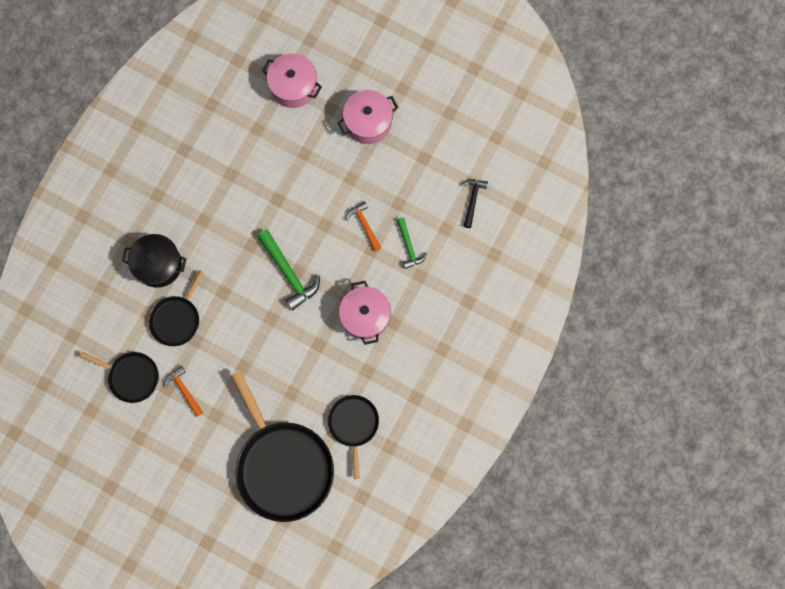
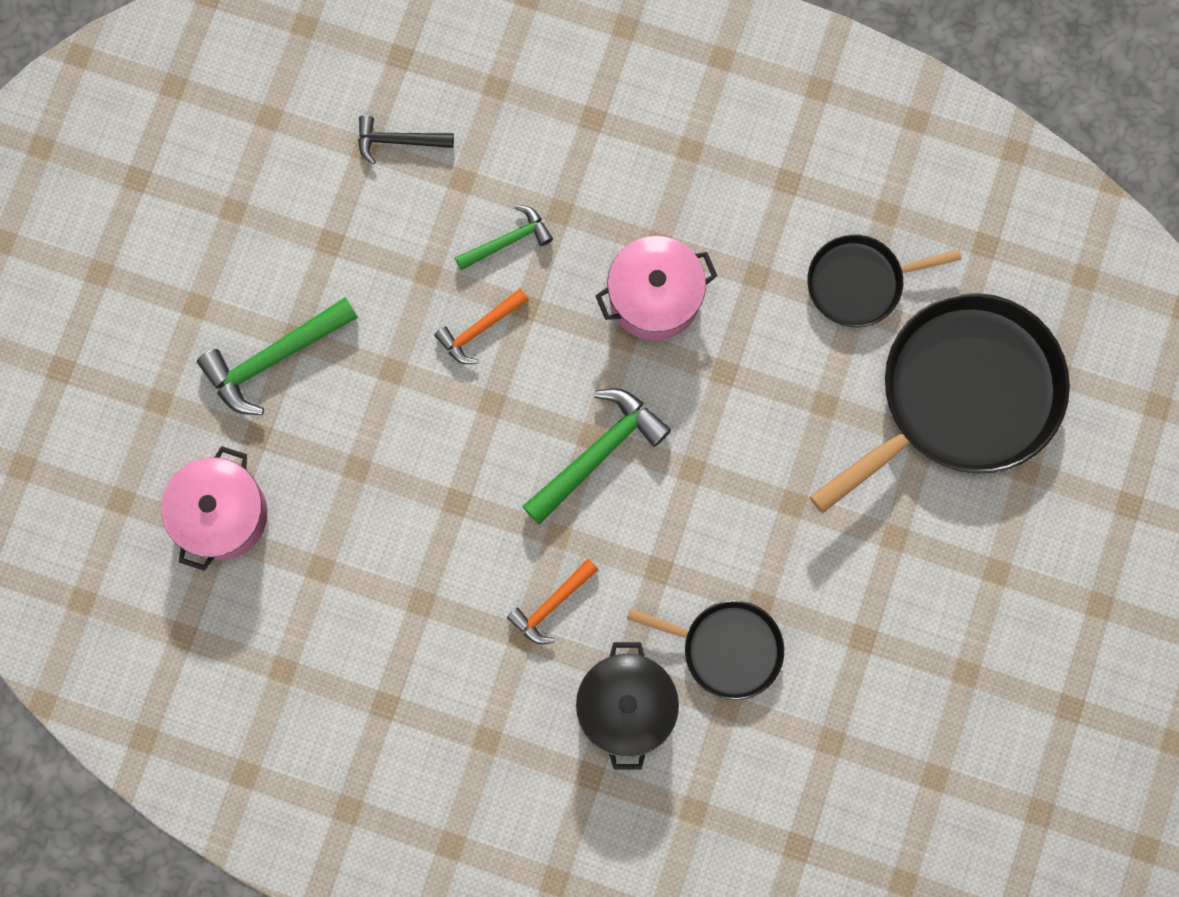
camera: 100 degrees left, 0 degrees up
(131, 376) = (854, 713): black pan -> none
(184, 390) = (859, 606): orange hammer -> orange hammer (552, 604)
(368, 122) = (274, 358): pink pot -> green hammer

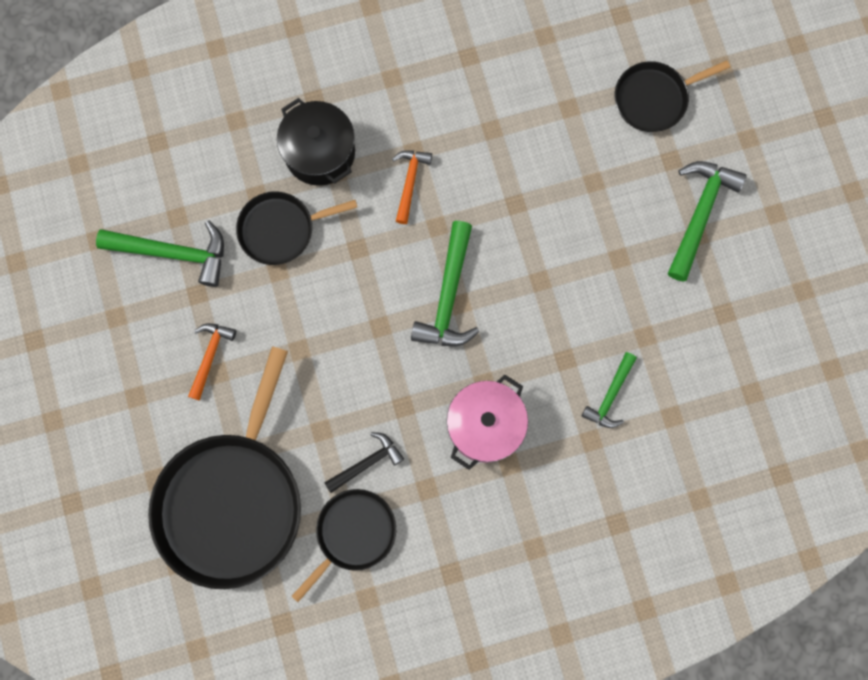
camera: 145 degrees right, 0 degrees up
(221, 514) = (654, 98): pink pot -> black pan
(398, 141) = (734, 414): black hammer -> black hammer (367, 463)
(480, 329) = (584, 323): orange hammer -> orange hammer (210, 356)
(860, 703) = (173, 253): none -> green hammer

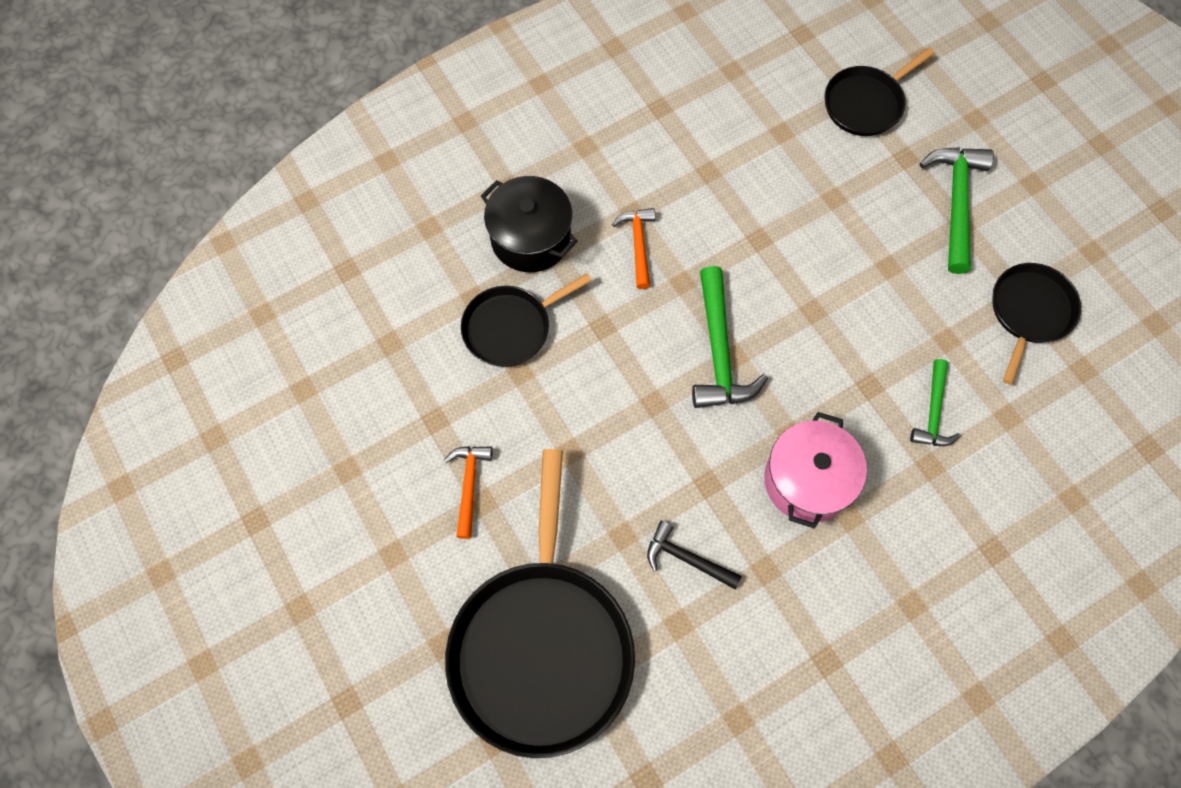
camera: 15 degrees left, 10 degrees down
(173, 253) = (395, 382): green hammer -> none
(353, 534) = (696, 646): black pan -> black pan (1029, 312)
(367, 463) = (687, 558): black hammer -> black hammer turned 105 degrees counterclockwise

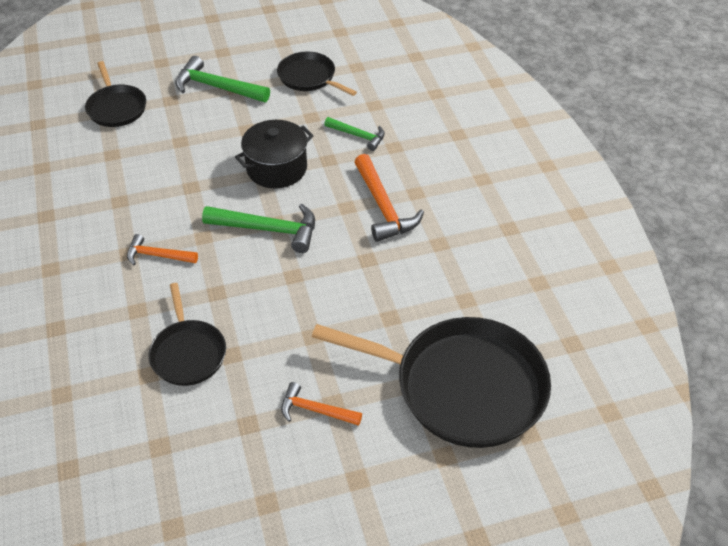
camera: 75 degrees left, 20 degrees down
(530, 238) = (113, 323): black pot -> black pot (276, 168)
(687, 558) = (419, 284): black hammer -> none
(807, 480) = (383, 207): pink pot -> orange hammer

